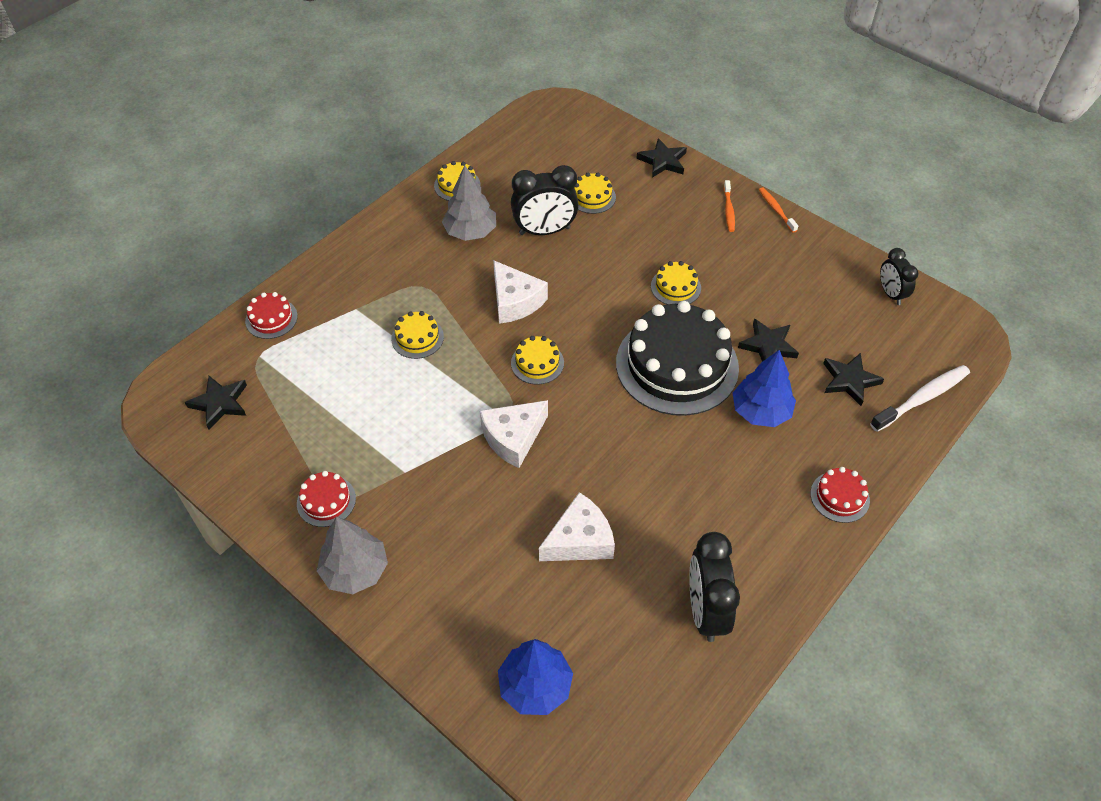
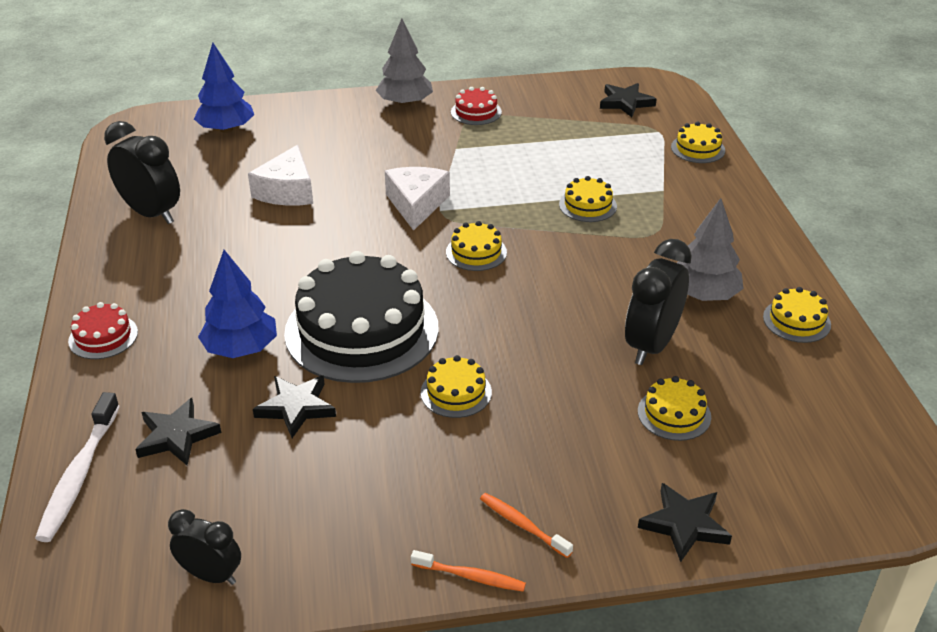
camera: 130 degrees right, 15 degrees down
(271, 318) = (698, 149): red cake -> yellow cake
(515, 301) = (568, 276): white cheese -> none

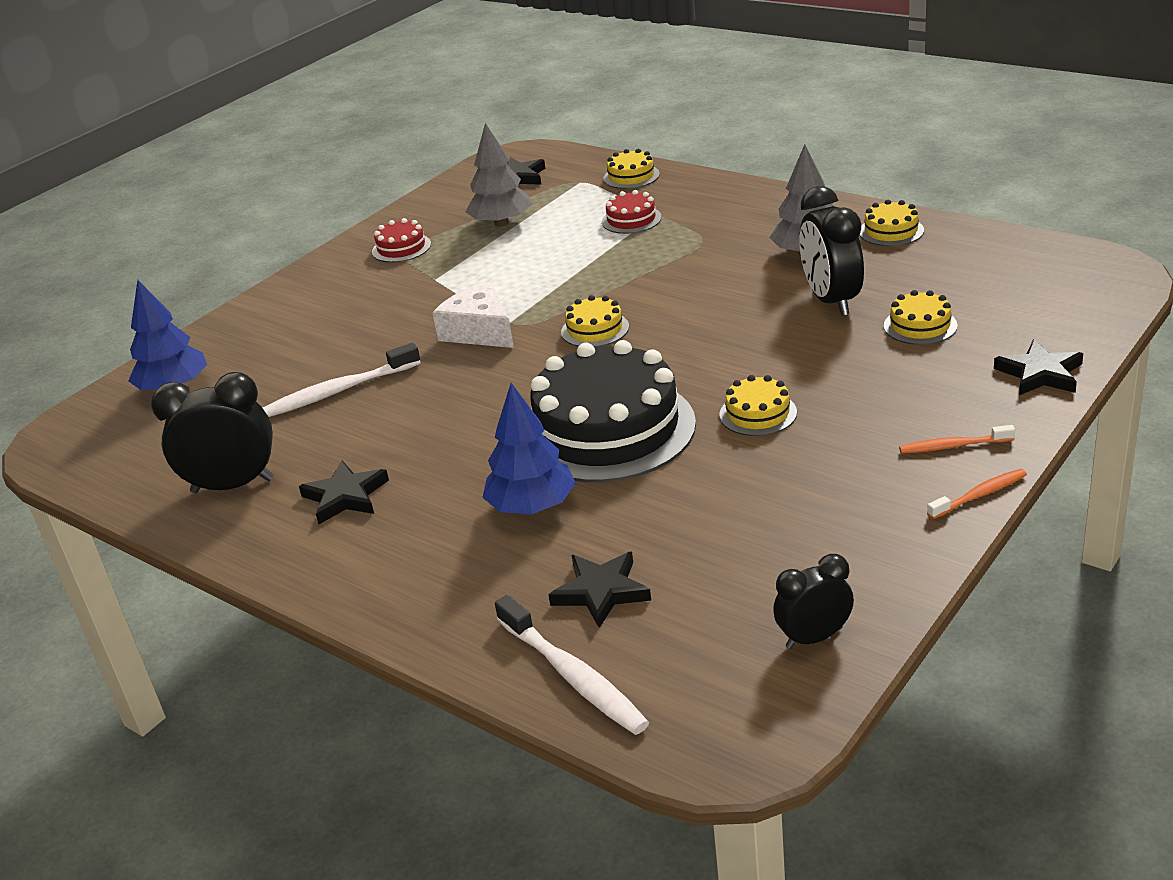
camera: 40 degrees left, 5 degrees down
(103, 337) = (383, 587): red cake -> red cake (631, 219)
(287, 191) = (339, 391): white cheese -> white toothbrush
(296, 407) = (659, 506): black star -> black star (345, 496)
(405, 103) = (321, 276): grey tree -> grey tree (501, 223)
(587, 205) = (620, 253): yellow cake -> none

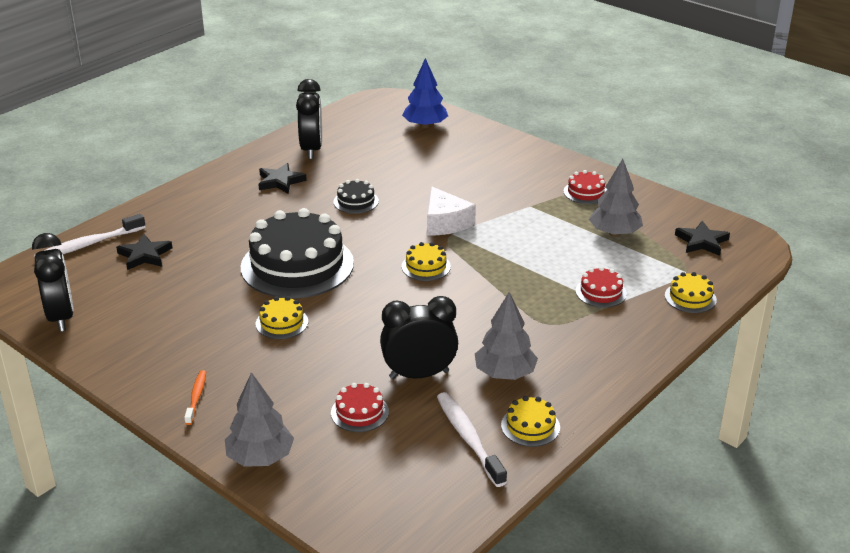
camera: 90 degrees right, 0 degrees up
(339, 391) = (393, 176): white toothbrush -> white toothbrush (468, 439)
(418, 411) = (356, 201): none -> black cake
(480, 331) = (445, 223): white cheese -> white cheese turned 105 degrees clockwise
(532, 507) = (233, 237): blue tree -> none
(814, 638) = (61, 317): black clock -> black clock, size x1.64
(920, 326) = (359, 412): yellow cake -> red cake
(979, 495) = (138, 397): orange toothbrush -> none
(1040, 374) = (260, 458): black star -> grey tree

